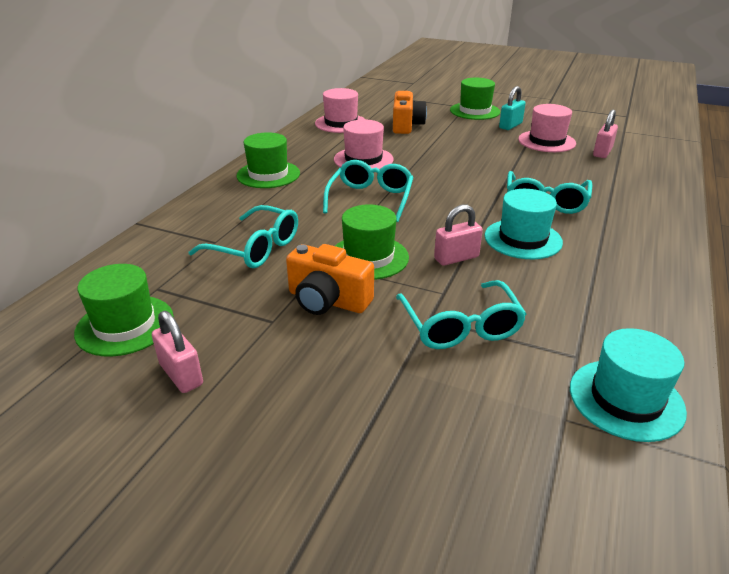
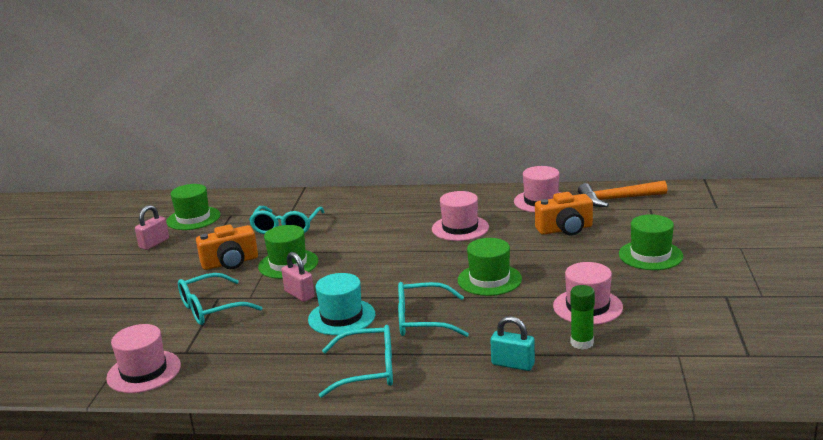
camera: 75 degrees right, 10 degrees down
(268, 174) = (403, 202): green hat -> green hat (489, 279)
(327, 300) = (230, 263): orange camera -> orange camera turned 120 degrees counterclockwise
(367, 102) = (617, 199): none -> orange hammer
(370, 199) = (381, 246): turquoise glasses -> turquoise glasses (367, 370)
(510, 126) = (620, 281): turquoise padlock -> turquoise padlock (513, 364)
(602, 152) = (582, 343): pink padlock -> green glue stick
(626, 399) = (144, 372): turquoise hat -> pink hat

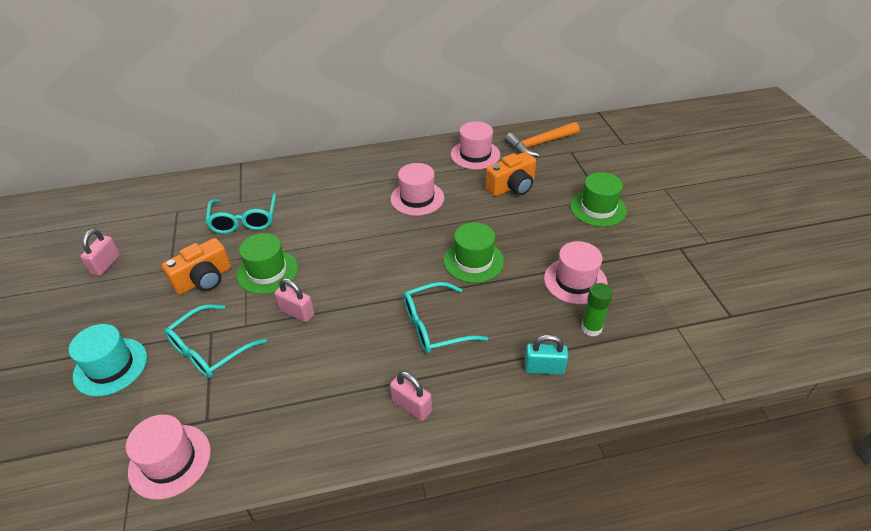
camera: 20 degrees left, 20 degrees up
(193, 218) = (137, 222): green hat -> none
(341, 317) = (354, 336): turquoise hat -> turquoise hat (110, 366)
(367, 370) = (411, 406): turquoise glasses -> pink padlock

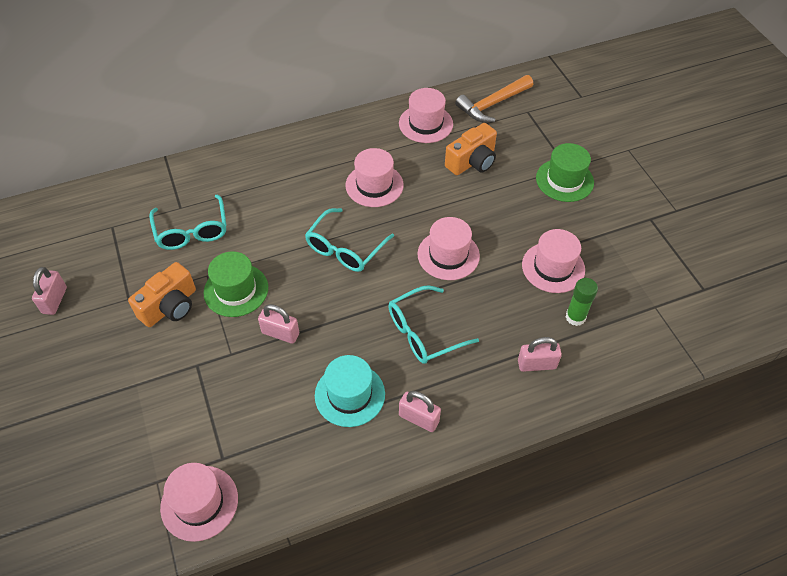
camera: 10 degrees left, 10 degrees up
(110, 366) = (104, 415): turquoise hat -> turquoise hat (350, 394)
(210, 349) = (202, 384): turquoise glasses -> turquoise glasses (345, 248)
(473, 261) = (448, 255): green hat -> pink hat
(544, 368) = (536, 364): turquoise padlock -> pink padlock

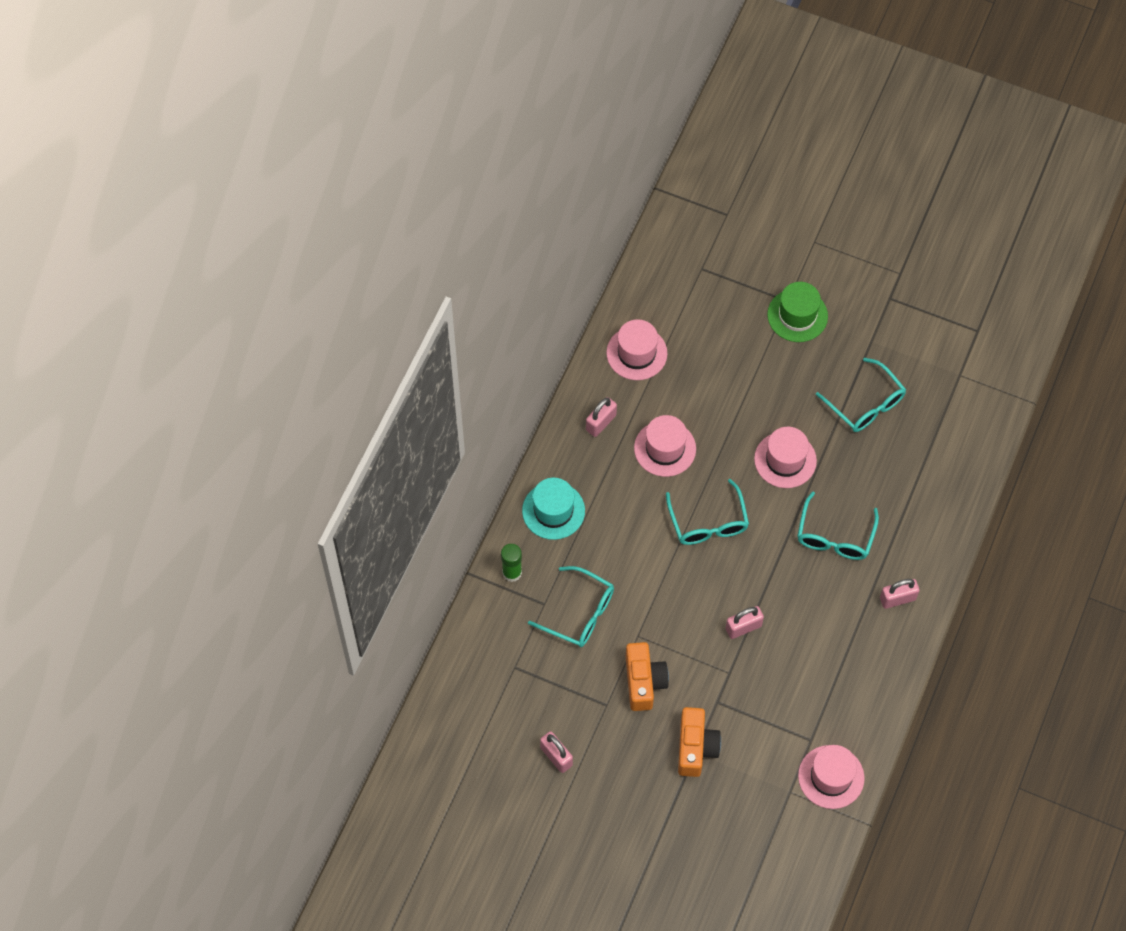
camera: 45 degrees left, 10 degrees up
(236, 290) = (673, 626): green hat -> none
(350, 394) = (838, 625): turquoise hat -> turquoise hat (553, 511)
(472, 162) = (712, 359): orange camera -> orange camera (695, 747)
(492, 104) = (666, 285): orange hammer -> none
(536, 364) = (929, 491): pink padlock -> pink padlock (601, 423)
(553, 267) = (865, 403): pink hat -> turquoise glasses
(575, 317) = (918, 431): green glue stick -> green glue stick (512, 573)

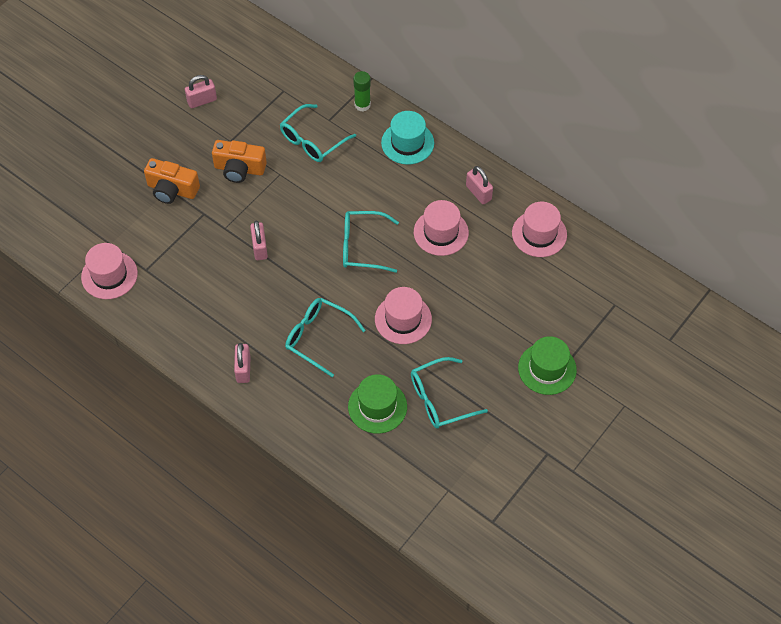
camera: 105 degrees right, 5 degrees down
(894, 459) = (377, 406): none -> green hat

